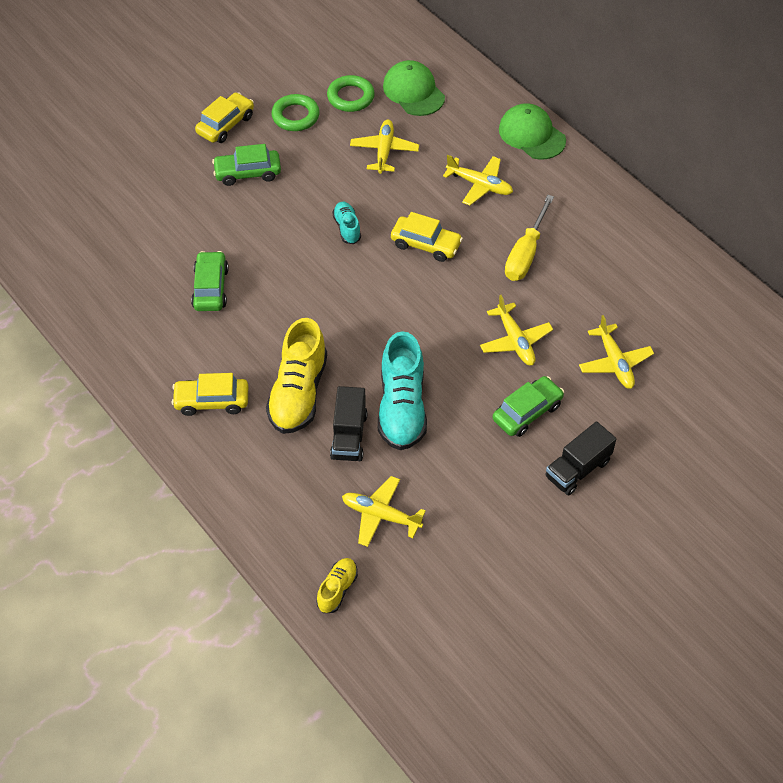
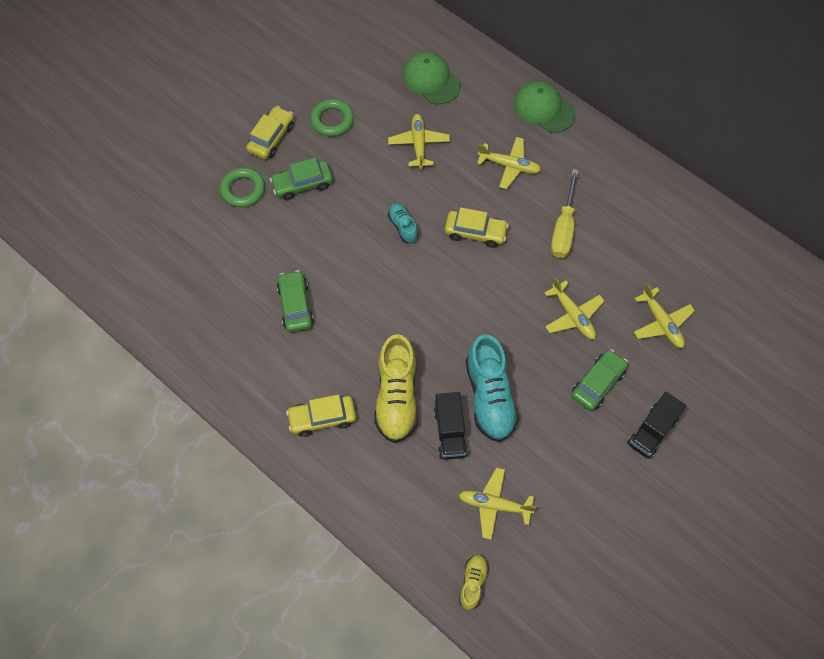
camera: 10 degrees left, 10 degrees up
(350, 97) = (377, 94): green ring -> green ring (243, 190)

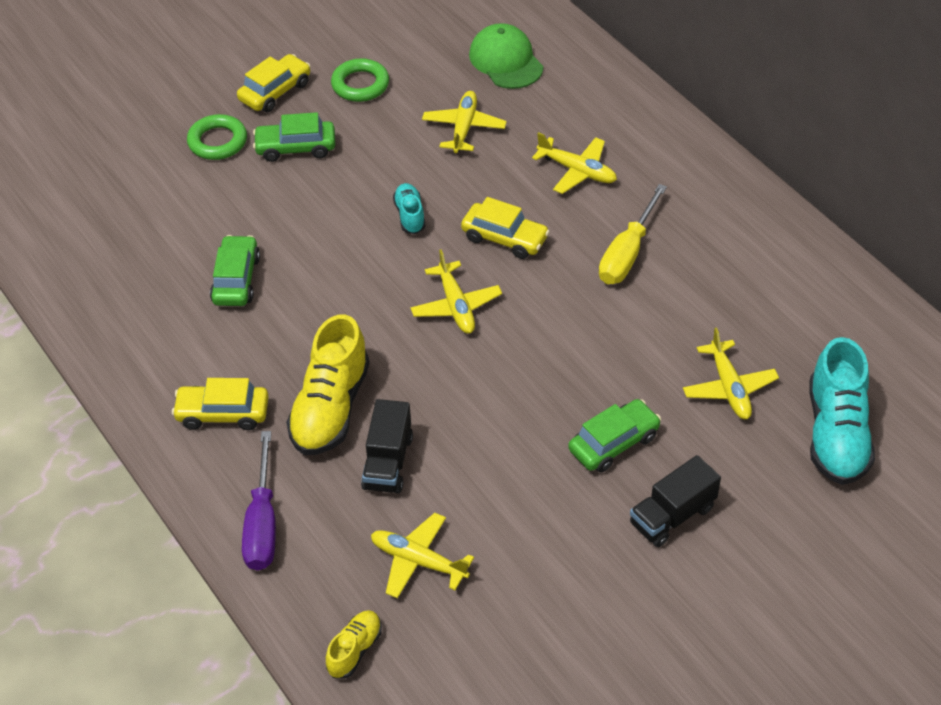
camera: 15 degrees right, 15 degrees down
(379, 500) = (262, 523): none -> purple screwdriver
(489, 397) = (457, 431): turquoise shoe -> turquoise shoe (836, 434)
(544, 109) = (646, 115): green cap -> none
(573, 315) = (606, 357): yellow plane -> yellow plane (456, 306)

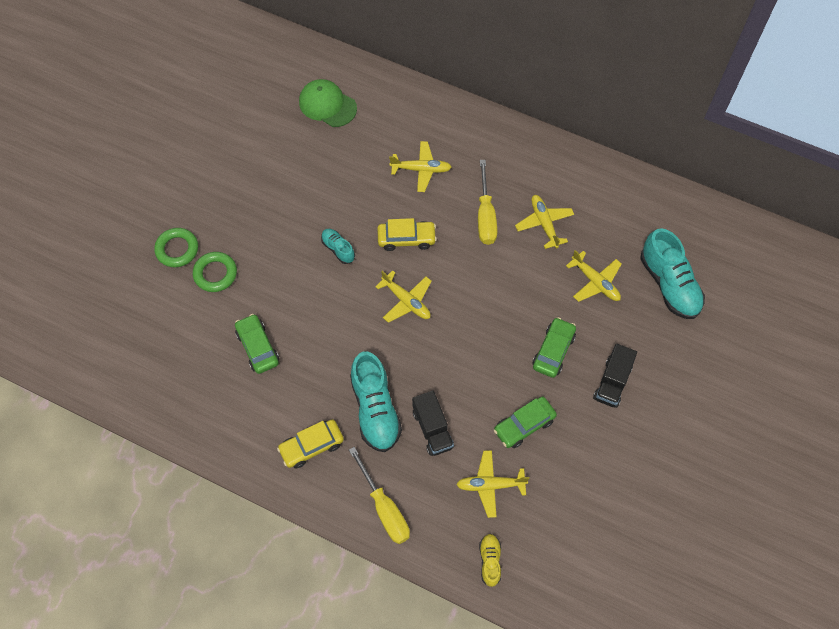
camera: 30 degrees left, 15 degrees up
(262, 523) = (384, 508): purple screwdriver -> yellow screwdriver
(275, 91) = (191, 193): yellow car -> none
(296, 148) = (232, 231): green car -> green car (524, 425)
(330, 408) = (375, 409): yellow shoe -> turquoise shoe
(360, 85) = (244, 164): green ring -> green ring (215, 274)
(464, 128) = (332, 168): yellow plane -> yellow plane (544, 223)

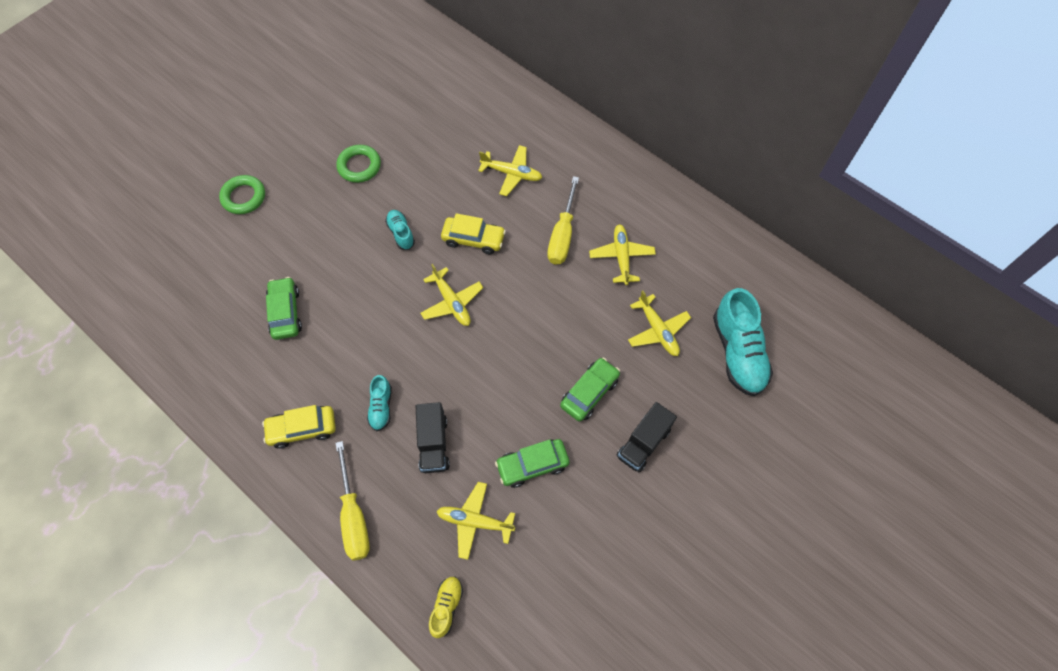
camera: 15 degrees right, 0 degrees up
(215, 274) = (271, 229): green ring -> green ring (359, 166)
(327, 105) = (440, 91): green cap -> none
(375, 409) = (381, 407): turquoise shoe -> turquoise shoe, size x0.51

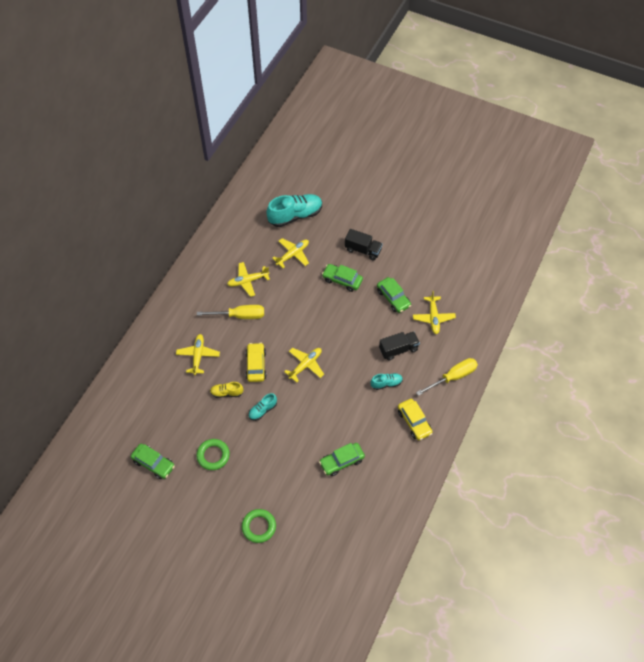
camera: 105 degrees left, 5 degrees down
(375, 105) = (154, 463): none -> green car
(446, 607) = (480, 319): yellow shoe -> yellow shoe (227, 393)

